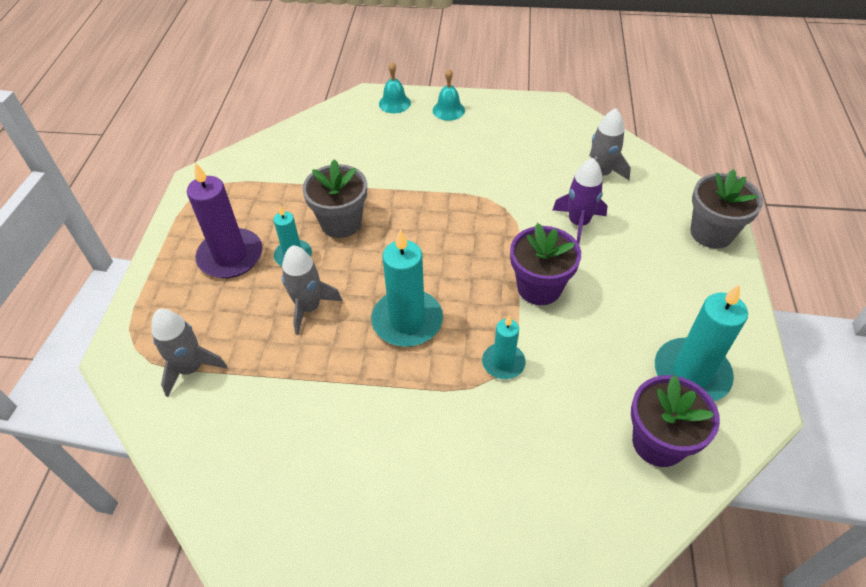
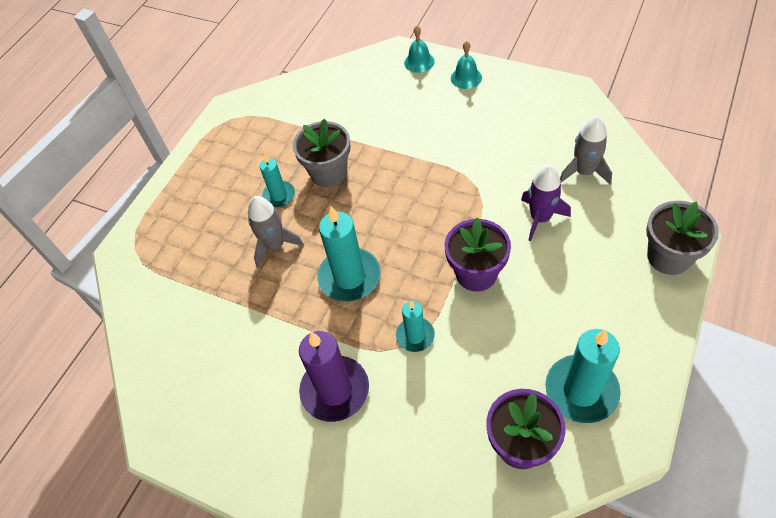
camera: 25 degrees right, 5 degrees up
(191, 368) = (169, 276): grey rocket -> none
(230, 256) = (230, 185): purple candle -> purple candle (335, 390)

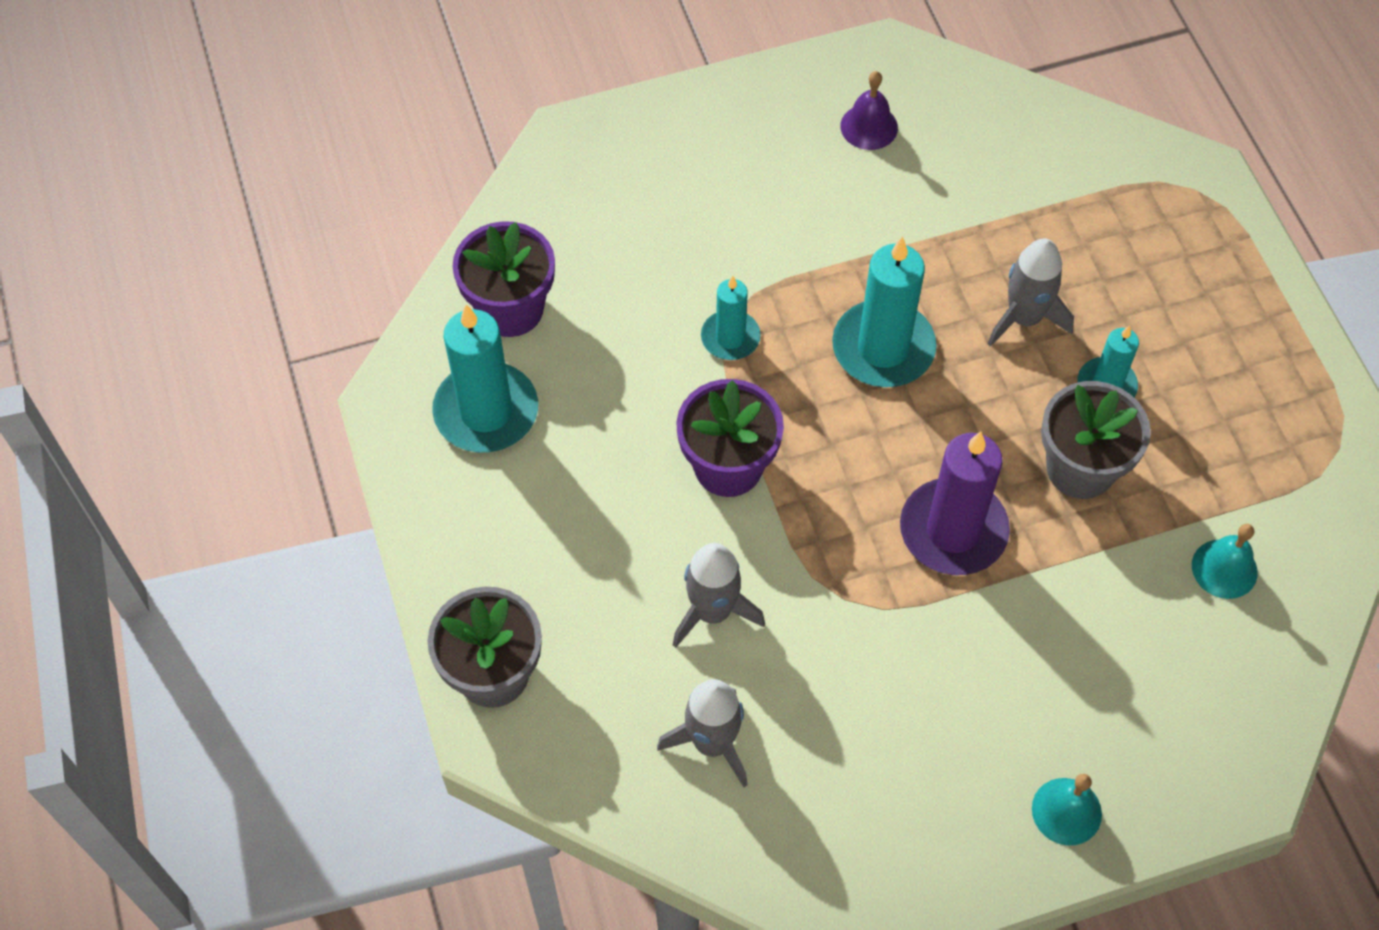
camera: 130 degrees right, 5 degrees up
(222, 402) = (869, 126): none -> purple bell
(335, 390) = (761, 220): purple candle -> purple candle (953, 530)
(419, 62) = (1182, 789): turquoise bell -> turquoise bell (1224, 568)
(540, 218) = (712, 612): purple rocket -> grey rocket

